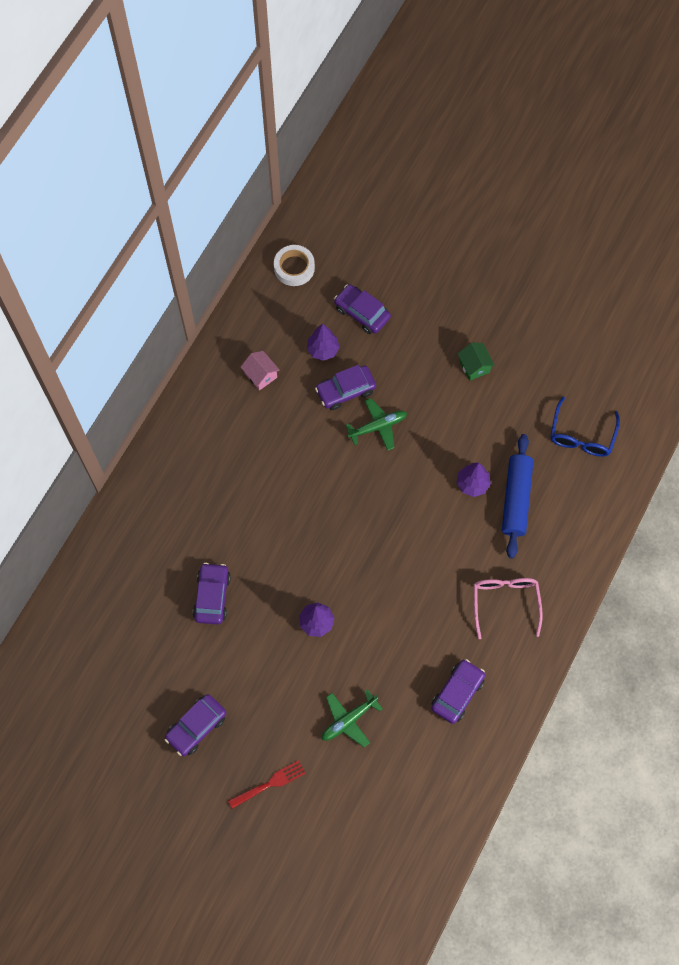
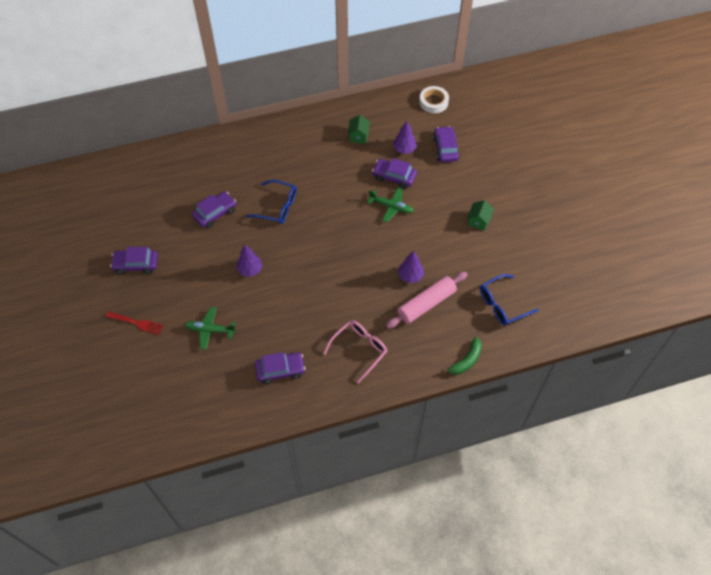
camera: 45 degrees right, 10 degrees down
(261, 375) = (358, 136): pink house -> green house
(267, 530) = (277, 207): none -> blue glasses
(516, 499) = (426, 304): blue rolling pin -> pink rolling pin
(606, 522) = (466, 360): none -> green banana

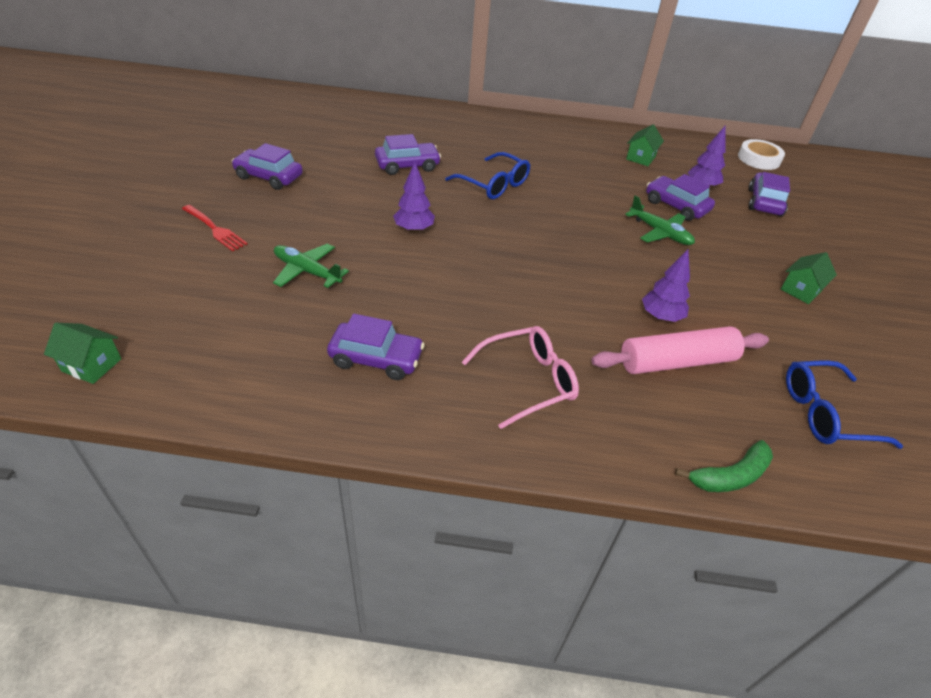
camera: 20 degrees right, 15 degrees down
(146, 438) = (92, 365): none -> green house

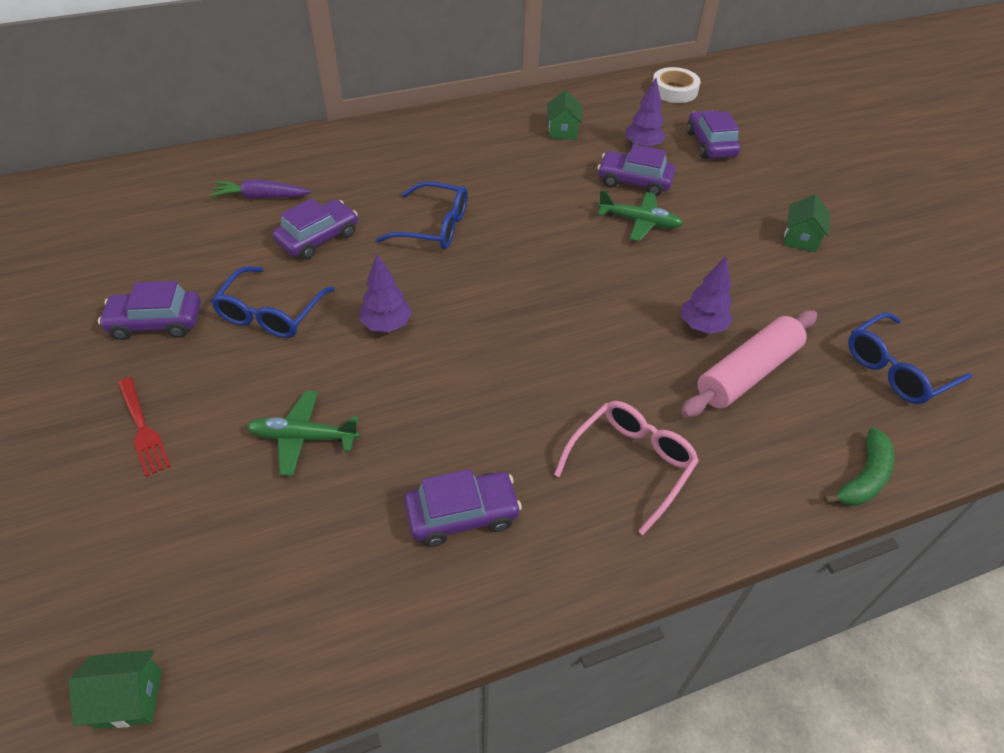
camera: 25 degrees left, 5 degrees up
(215, 229) = (143, 429): red fork -> red fork turned 45 degrees clockwise
(343, 196) = (271, 313): none -> blue glasses
(388, 132) = (261, 197): none -> purple carrot

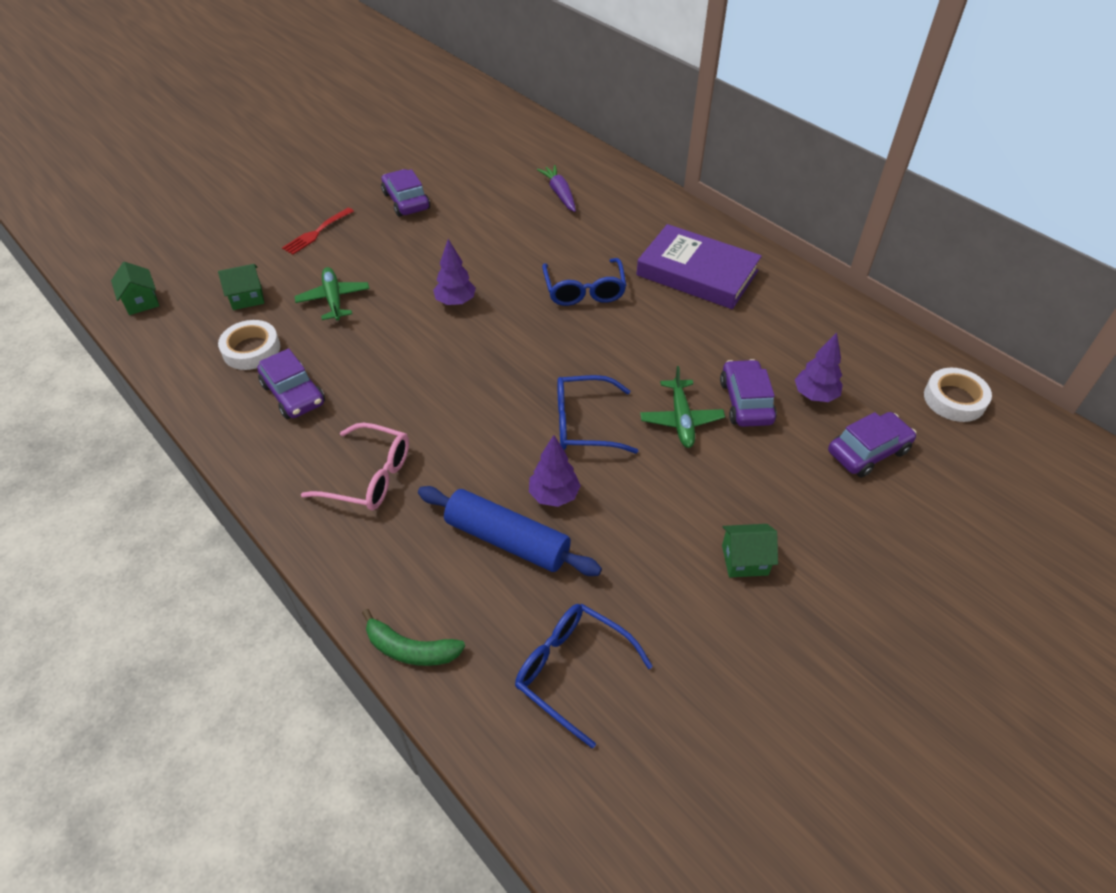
camera: 70 degrees right, 0 degrees up
(271, 313) = (439, 244): blue glasses -> blue glasses (584, 424)
(318, 238) = (531, 237): purple car -> none
(348, 550) = (251, 349): none -> white tape
(457, 152) = (697, 273): none -> purple book
(563, 131) = (790, 330): green house -> green house (247, 298)
(747, 373) = (507, 540): pink rolling pin -> blue rolling pin

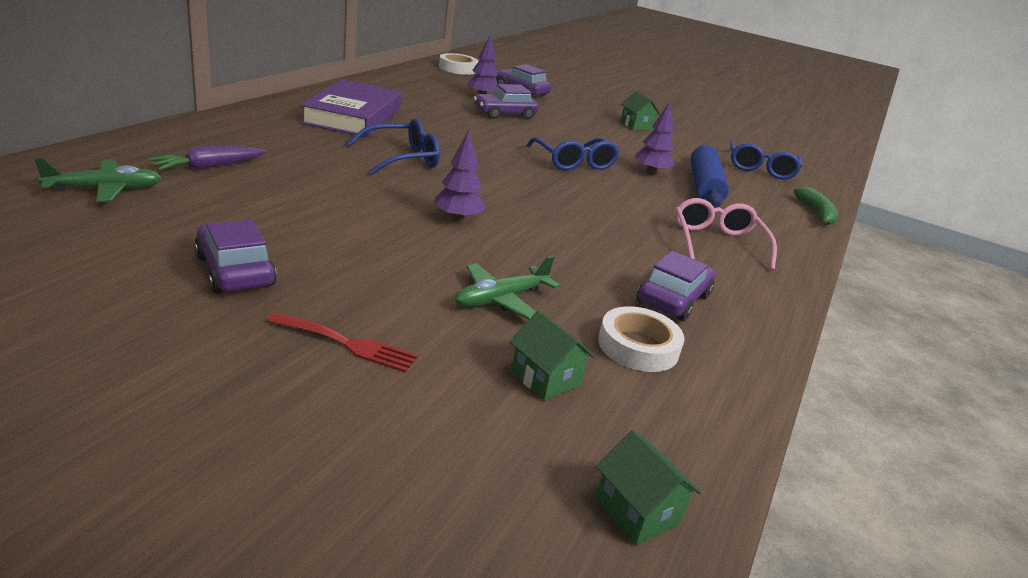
camera: 115 degrees left, 20 degrees down
(141, 302) = (637, 511): green house -> green house turned 75 degrees counterclockwise
(406, 201) = (235, 271): purple car -> purple car turned 105 degrees clockwise
(681, 419) = (539, 133): green plane -> green plane (104, 190)

